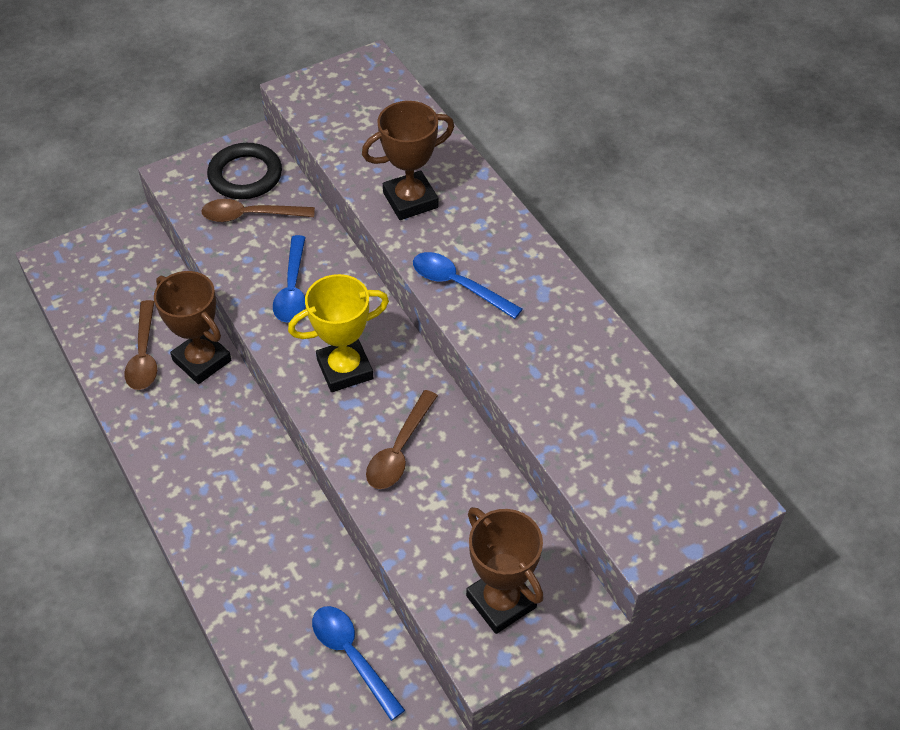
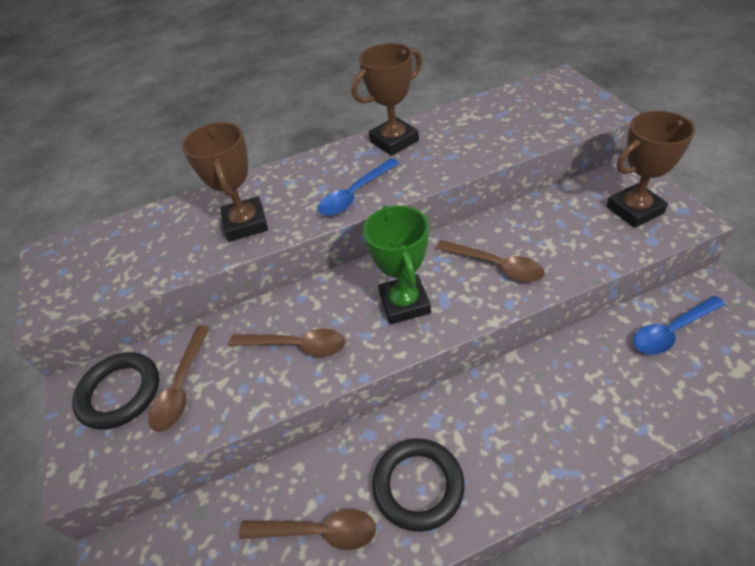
camera: 75 degrees left, 5 degrees down
(179, 421) = (418, 486): none -> black ring
(202, 360) = (339, 464): brown trophy -> brown trophy (394, 141)
(292, 289) = (296, 346): blue spoon -> brown spoon
(345, 369) = (404, 303): yellow trophy -> green trophy

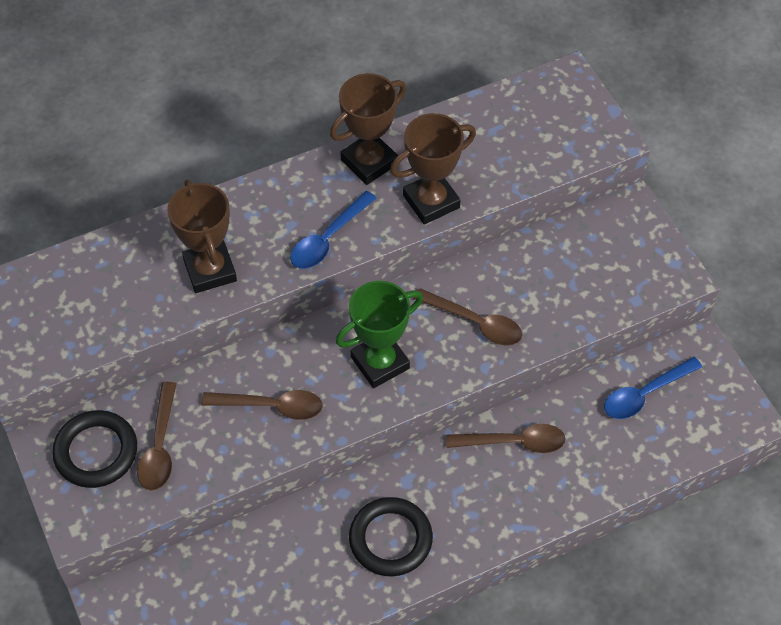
camera: 10 degrees left, 10 degrees up
(318, 531) = (301, 578): brown spoon -> brown spoon (514, 442)
(404, 303) = (380, 363): green trophy -> green trophy turned 75 degrees clockwise
(634, 210) = (626, 260): brown trophy -> brown trophy (431, 201)

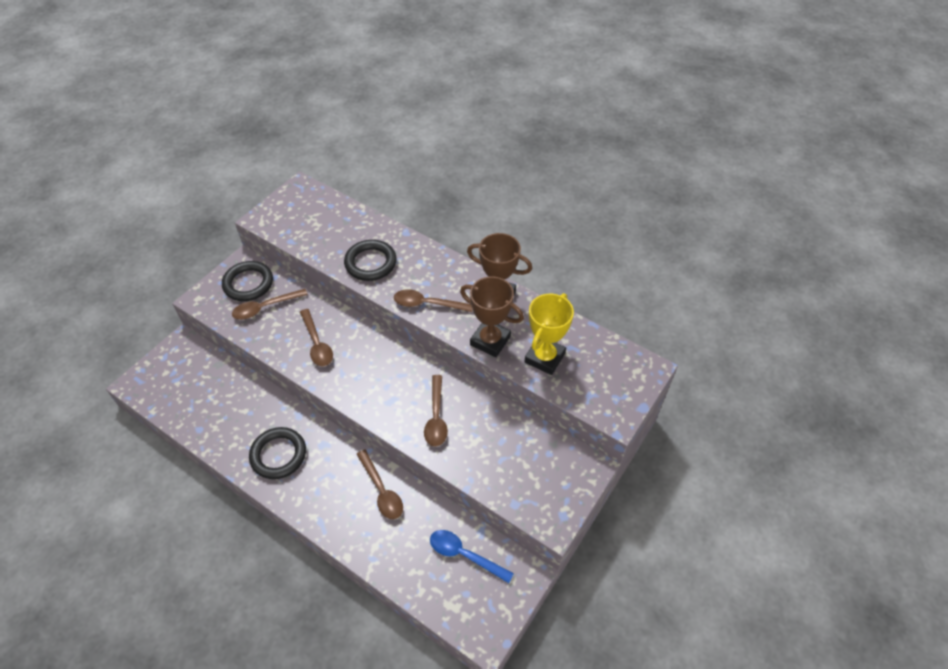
camera: 60 degrees right, 5 degrees down
(210, 270) = (370, 263): brown trophy -> black ring
(328, 239) = (427, 304): blue spoon -> brown spoon
(380, 363) = (376, 381): green trophy -> none
(491, 162) = (544, 358): none -> yellow trophy

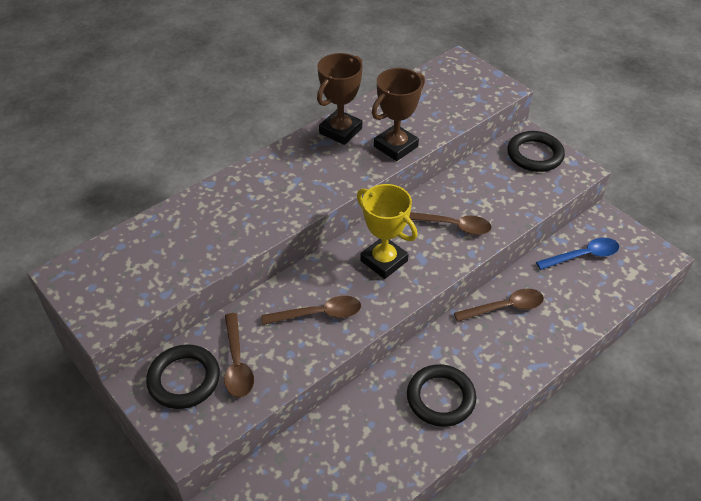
camera: 75 degrees left, 5 degrees down
(370, 263) = (244, 220): black ring -> black ring (534, 155)
(427, 304) = (329, 183): brown spoon -> none
(464, 555) = (583, 256): blue spoon -> blue spoon turned 150 degrees counterclockwise
(544, 358) = (428, 115): yellow trophy -> yellow trophy (384, 261)

